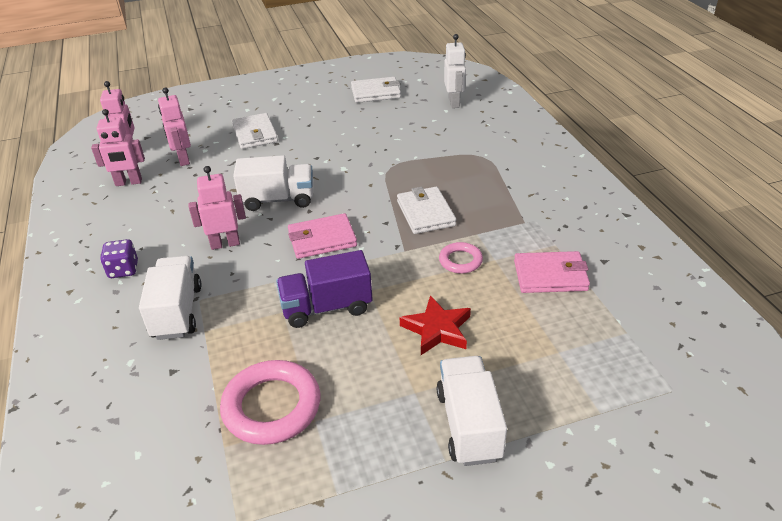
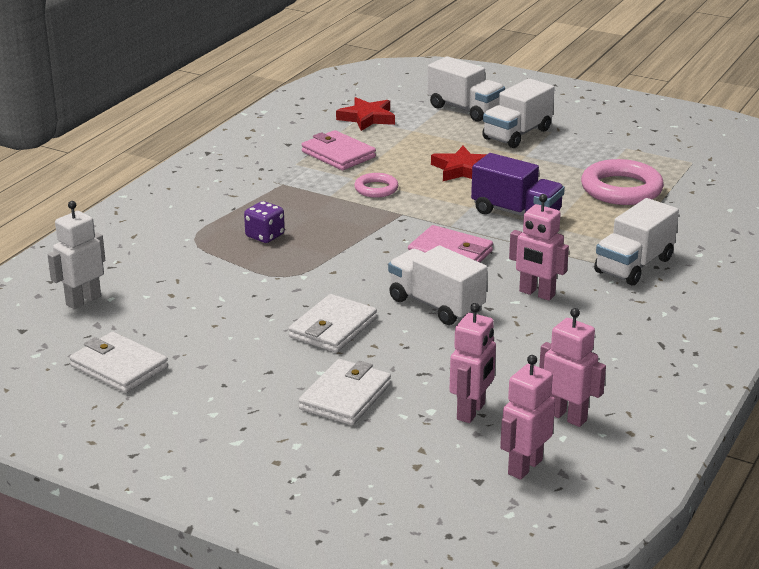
camera: 135 degrees left, 10 degrees down
(123, 270) = (652, 320): purple dice -> purple dice (265, 236)
(426, 213) = (336, 226): white wallet -> white wallet (333, 328)
(579, 431) = (465, 109): none -> white truck
(621, 339) = (367, 118): none -> red star

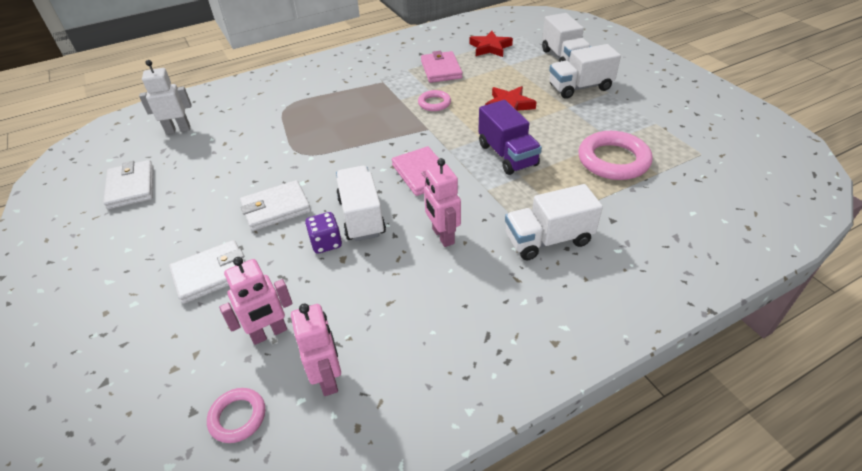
camera: 35 degrees right, 15 degrees up
(265, 236) = (326, 117): purple dice -> purple dice (326, 243)
(524, 467) = (238, 417): pink robot -> pink ring

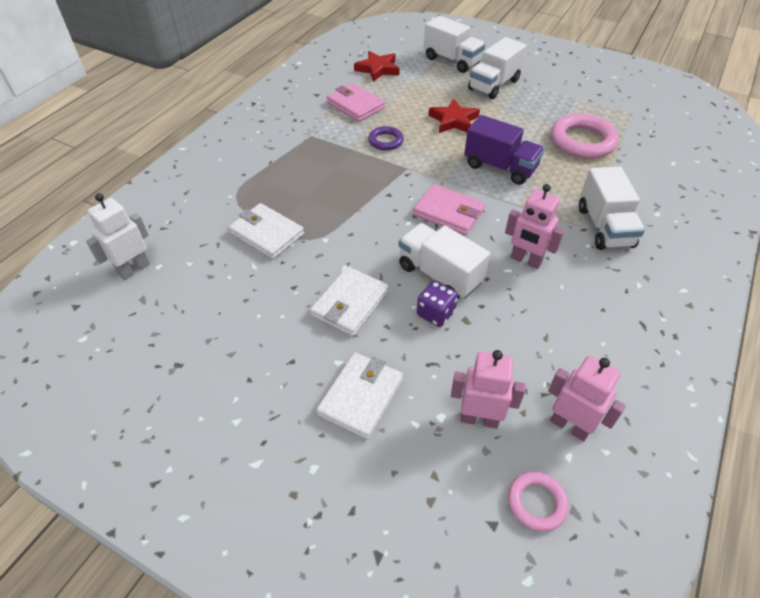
camera: 35 degrees left, 5 degrees up
(131, 187) = (155, 355): white wallet -> white wallet (267, 234)
(269, 333) = (479, 418): pink robot -> pink robot turned 105 degrees counterclockwise
(434, 103) = (386, 141): pink ring -> purple ring
(548, 240) = (604, 227): white truck -> white truck turned 45 degrees counterclockwise

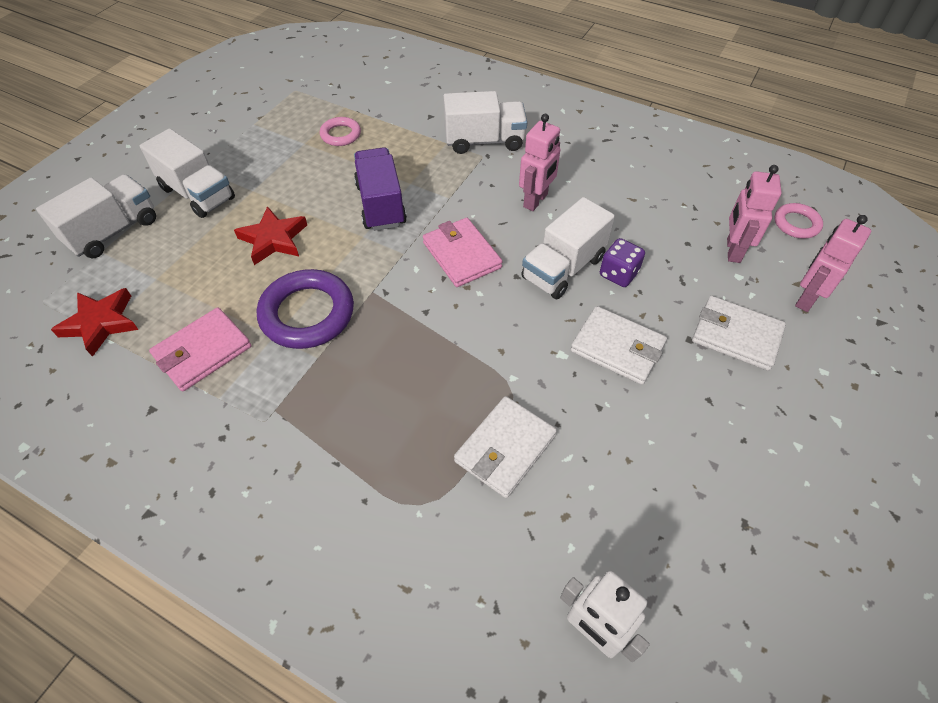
camera: 90 degrees left, 5 degrees up
(386, 141) = (307, 313): purple ring -> purple ring, size x1.85
(448, 212) = (462, 255): pink wallet -> pink wallet turned 60 degrees counterclockwise
(500, 167) = (380, 204): purple truck -> purple truck turned 45 degrees counterclockwise
(569, 426) = (722, 197): pink robot -> pink robot (806, 298)
(582, 141) = (340, 135): pink ring -> pink ring, size x0.54

